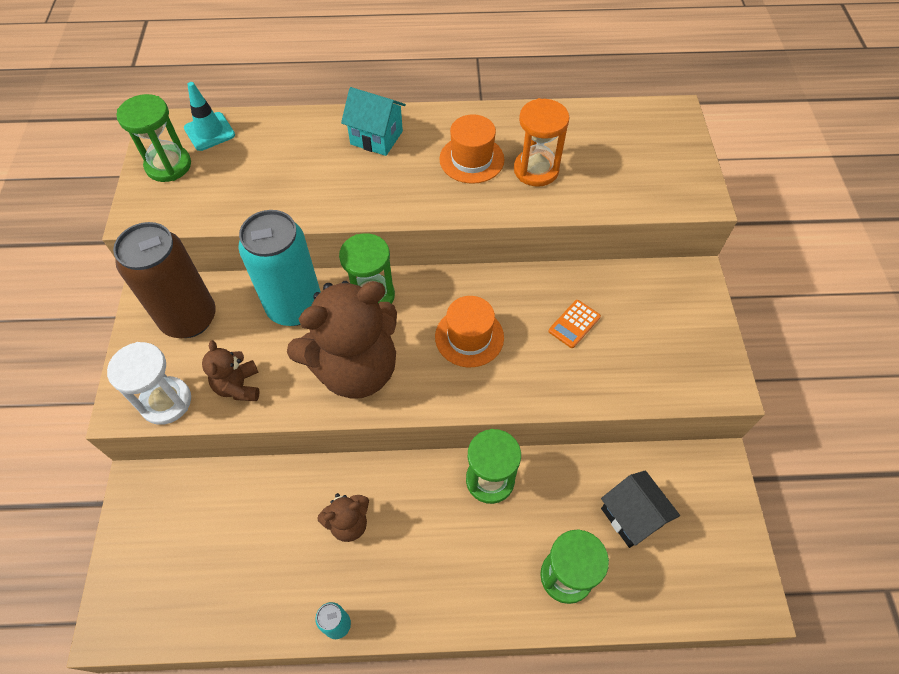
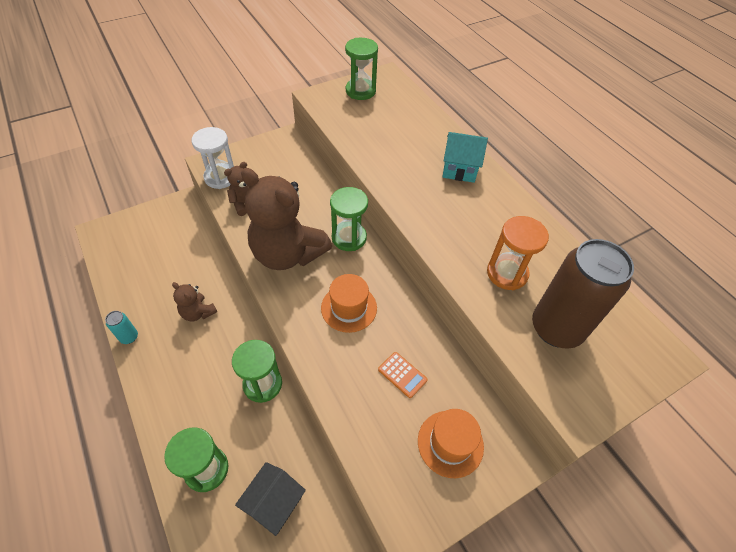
camera: 60 degrees right, 5 degrees down
(189, 318) = (280, 161): brown can -> brown can (556, 328)
(209, 132) = (399, 95): turquoise traffic cone -> none
(295, 307) = (316, 203): turquoise can -> none
(376, 138) = (459, 170): turquoise house -> turquoise house turned 75 degrees counterclockwise
(471, 159) = (484, 229): orange hat -> orange hat (450, 443)
(574, 324) = (402, 375): orange calculator -> orange calculator turned 150 degrees counterclockwise

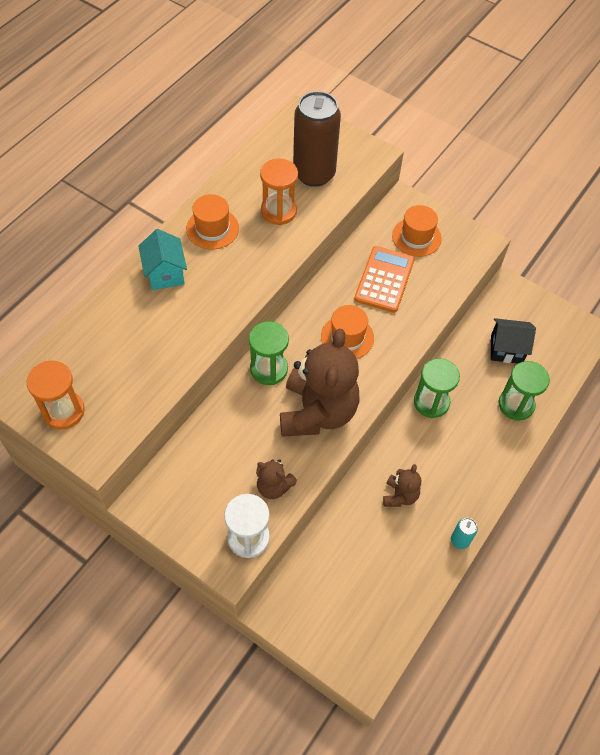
camera: 115 degrees left, 5 degrees up
(360, 91) = (63, 411): green hourglass -> orange hourglass
(402, 375) = (384, 279): orange calculator -> orange calculator, size x1.92
(501, 215) = (212, 229): none -> orange hat

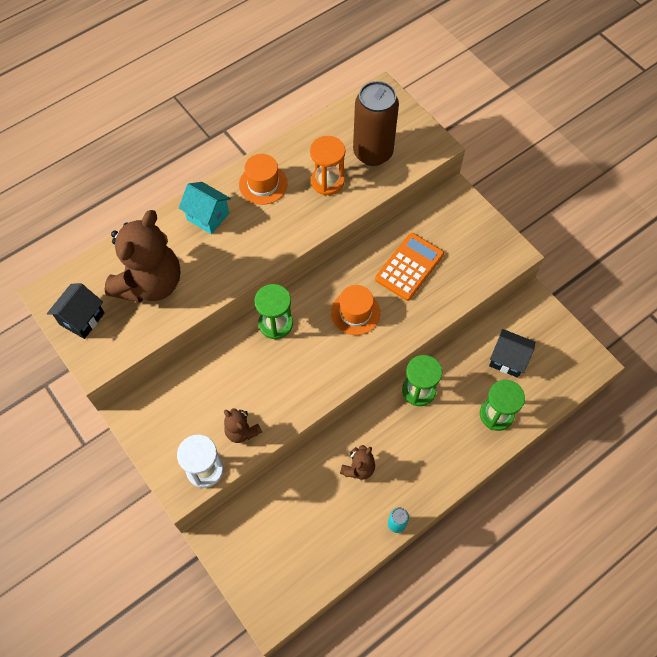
camera: 20 degrees right, 5 degrees up
(63, 411) = (82, 319): orange hourglass -> black house
(165, 273) = (208, 216): turquoise house -> turquoise house turned 60 degrees counterclockwise
(317, 412) = (304, 375): brown teddy bear -> brown teddy bear (150, 283)
(416, 237) = (455, 233): orange hat -> none

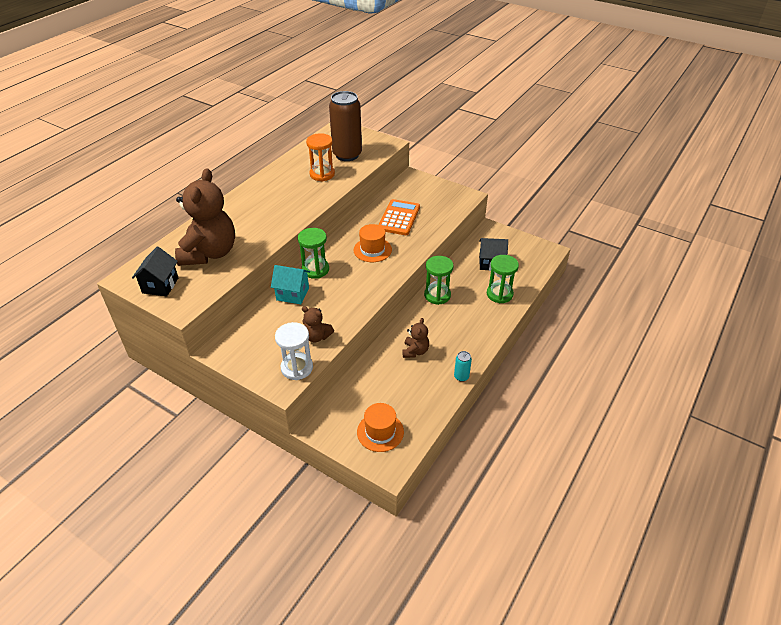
camera: 20 degrees left, 20 degrees down
(208, 216) = (240, 209): turquoise house -> turquoise house (292, 294)
(263, 184) = (275, 185): orange hat -> orange hat (380, 432)

